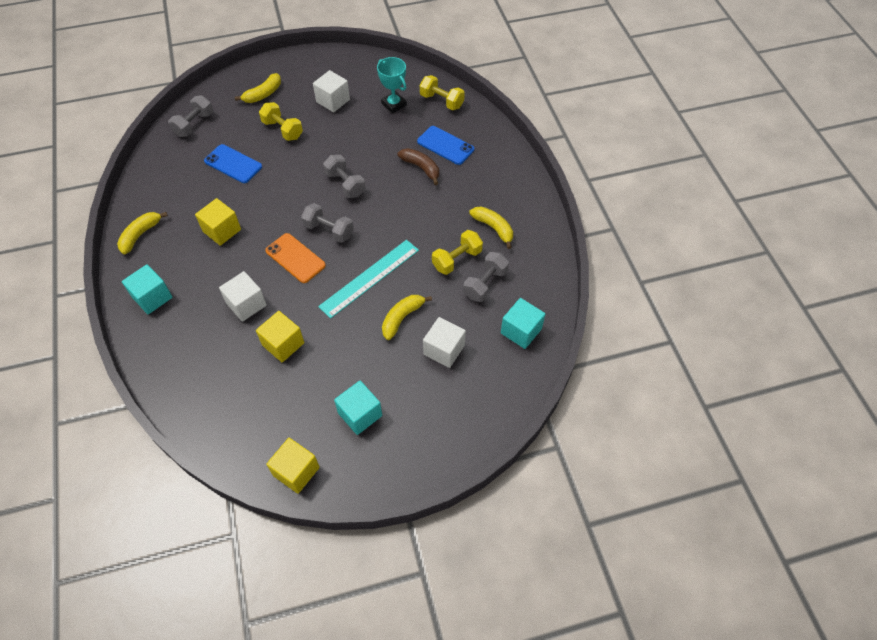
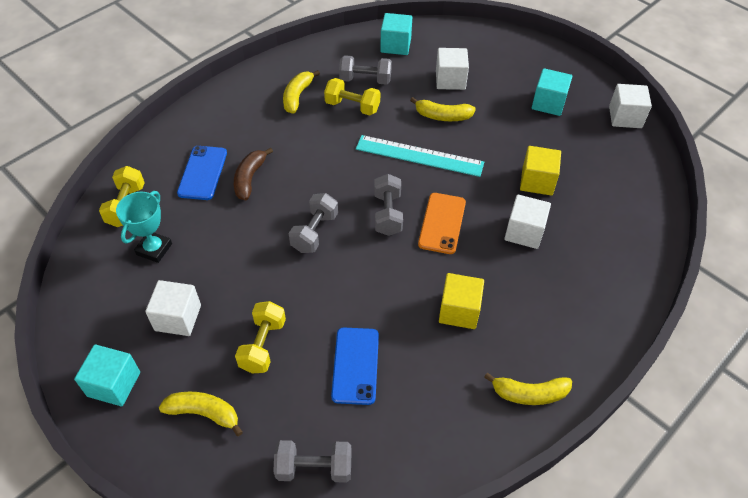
camera: 120 degrees left, 5 degrees down
(152, 297) = (587, 319): turquoise cube -> turquoise cube (114, 384)
(296, 471) = (625, 117): yellow cube -> white cube

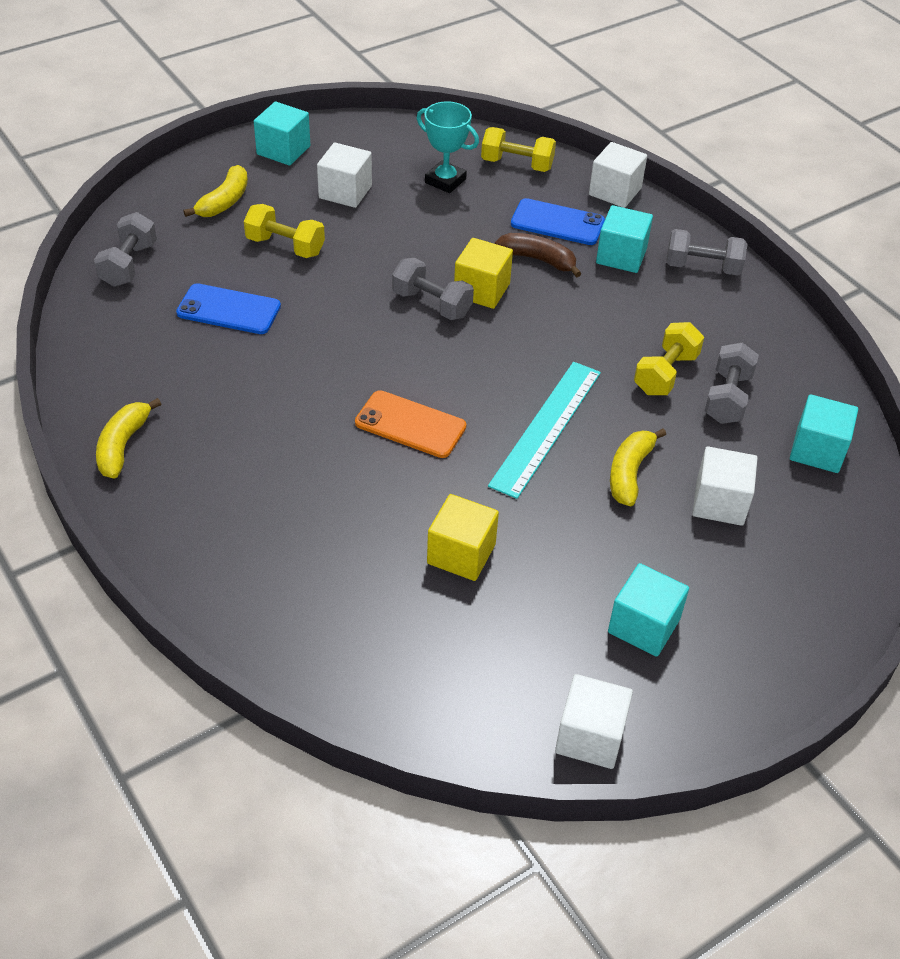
camera: 100 degrees right, 5 degrees down
(237, 135) = (621, 256): none -> turquoise cube
(297, 96) = (695, 320): yellow banana -> none
(388, 214) = (442, 374): grey dumbbell -> grey dumbbell (702, 267)
(459, 311) = (263, 410): yellow cube -> yellow cube (481, 290)
(524, 232) = (366, 509): white cube -> white cube (615, 191)

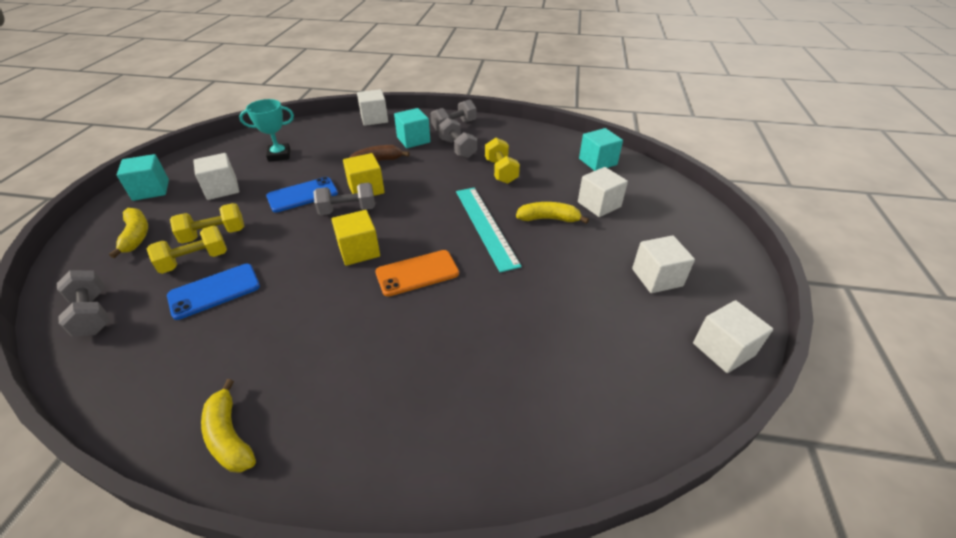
camera: 45 degrees left, 5 degrees down
(461, 554) = (536, 315): yellow cube -> yellow cube (359, 250)
(517, 164) = (310, 131): yellow dumbbell -> yellow dumbbell (195, 261)
(557, 223) = (364, 143): blue phone -> blue phone (302, 195)
(629, 473) = (549, 219): yellow banana -> yellow banana turned 120 degrees clockwise
(643, 626) = (657, 277): turquoise cube -> white cube
(727, 398) = (538, 165): grey dumbbell -> grey dumbbell (457, 148)

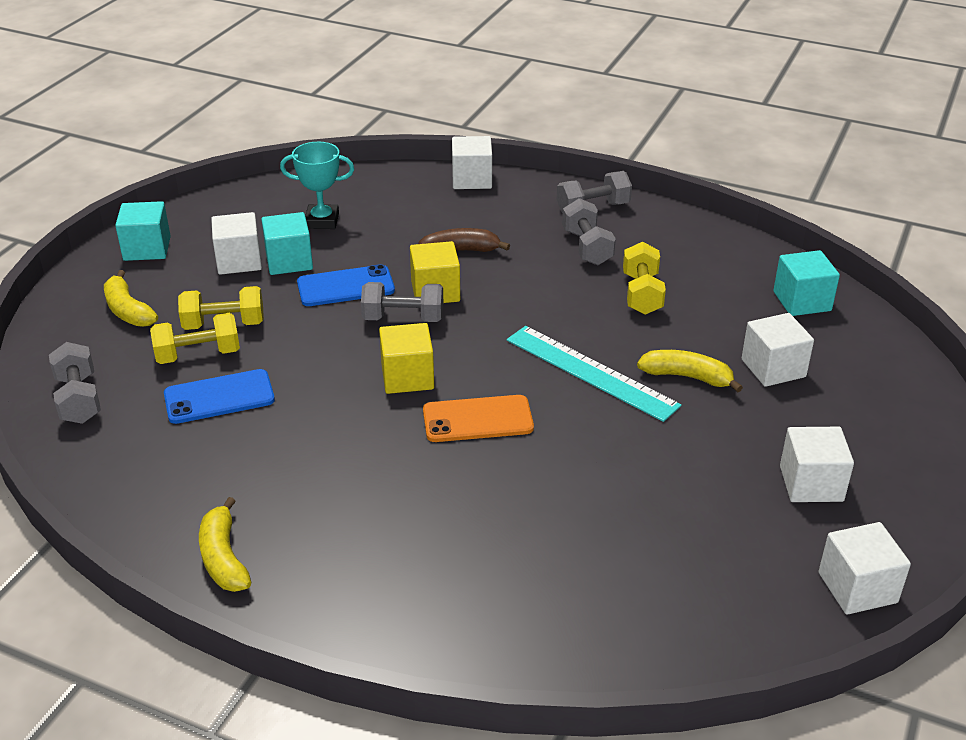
camera: 15 degrees right, 5 degrees down
(136, 236) = (128, 310): yellow banana -> yellow banana turned 150 degrees clockwise
(413, 140) = (523, 223): turquoise cube -> turquoise cube (289, 261)
(485, 226) = (590, 372): turquoise ruler -> turquoise ruler turned 45 degrees counterclockwise

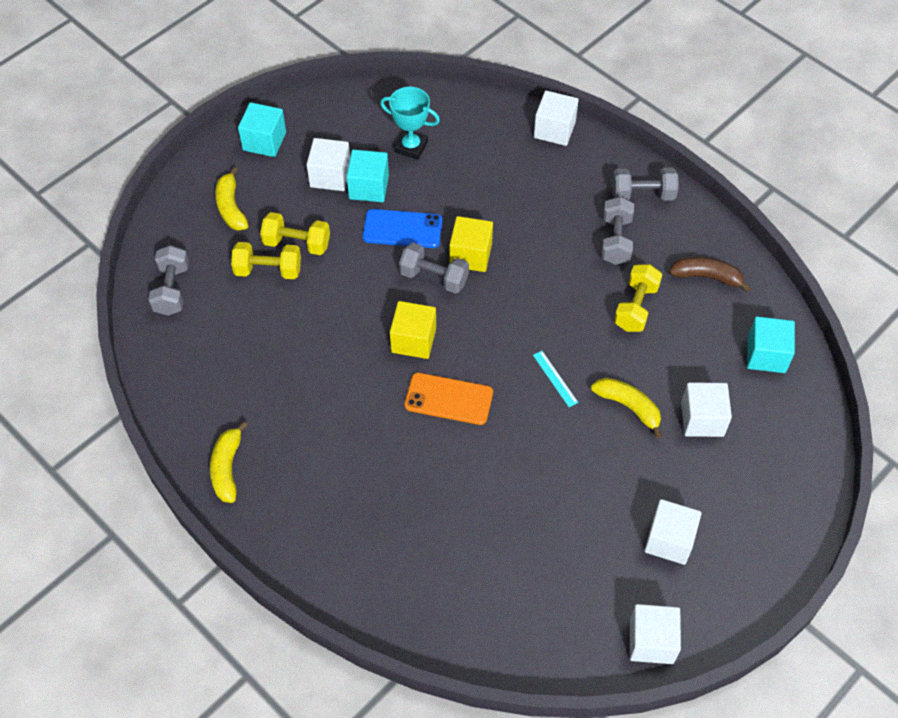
camera: 20 degrees right, 20 degrees up
(219, 397) = (270, 318): blue phone -> none
(460, 251) = (509, 214): brown banana -> brown banana (707, 277)
(590, 372) = (555, 378): turquoise ruler -> turquoise ruler, size x0.44

